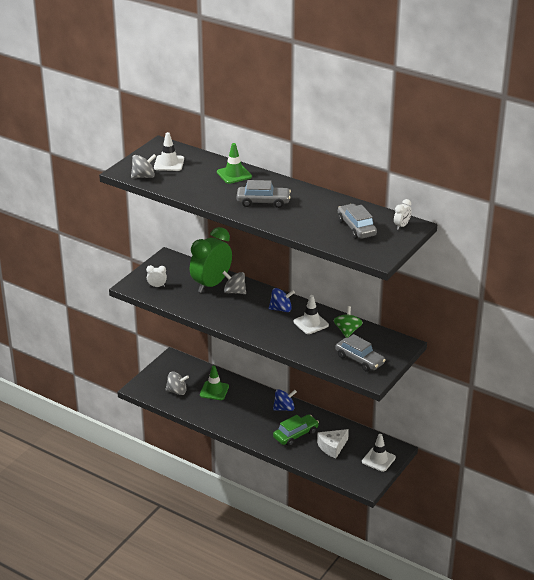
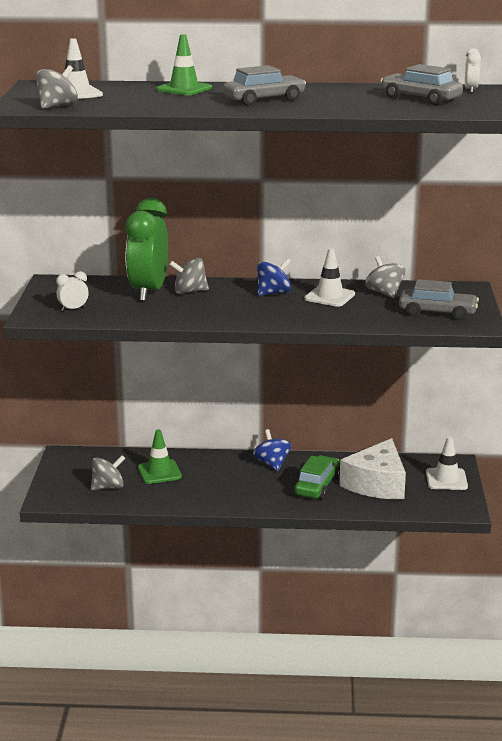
camera: 30 degrees left, 10 degrees down
(284, 408) = (272, 464): blue spinning top -> blue spinning top turned 60 degrees counterclockwise
(332, 447) = (377, 484): white cheese -> white cheese, size x1.53
(347, 331) = (384, 293): green spinning top -> grey spinning top

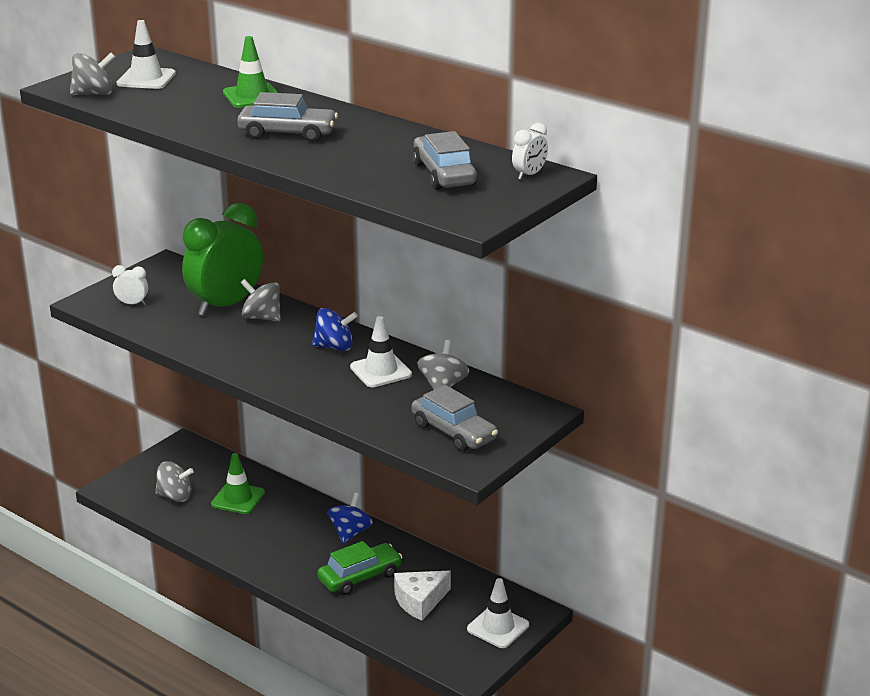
camera: 35 degrees right, 5 degrees up
(377, 484) = (420, 601): white cheese -> white cheese, size x0.65

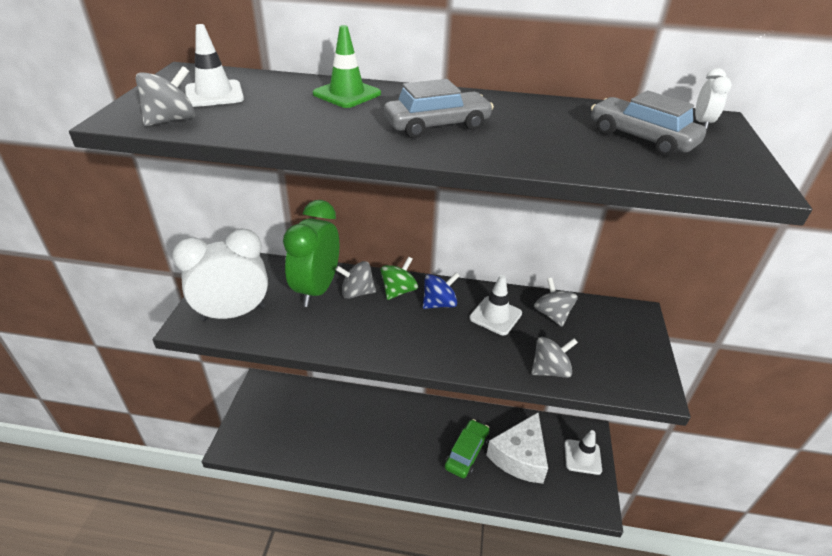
camera: 30 degrees left, 10 degrees up
(132, 304) = (233, 313): white clock -> white clock, size x2.43
(175, 496) = (285, 434): grey spinning top -> grey spinning top (550, 370)
(238, 499) = (333, 417): green traffic cone -> none
(305, 327) = (398, 291): none -> green spinning top
(350, 533) = (431, 416): blue spinning top -> none
(420, 601) = (520, 457): white cheese -> white cheese, size x1.53
(453, 432) = (608, 359): grey car -> none

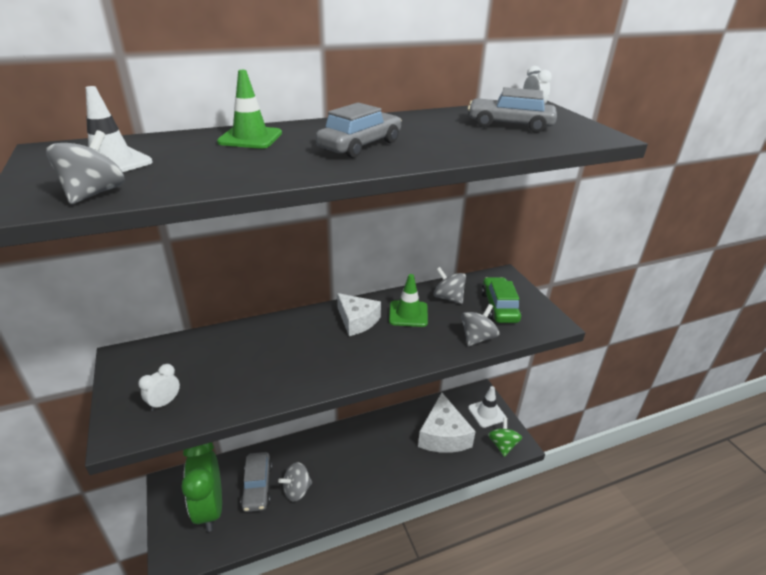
camera: 30 degrees left, 5 degrees down
(233, 313) = (165, 402): white clock -> white clock, size x0.41
(317, 289) = (236, 349): green clock -> green clock (210, 508)
(323, 419) = (257, 486): none -> grey car
(357, 292) = (277, 338): grey spinning top -> grey spinning top (297, 490)
(398, 291) = (314, 323): green spinning top -> green spinning top (502, 445)
(439, 303) = (357, 321): blue spinning top -> white cheese
(466, 453) = (402, 452): green car -> green car (499, 307)
(495, 316) = (408, 314): white traffic cone -> green traffic cone

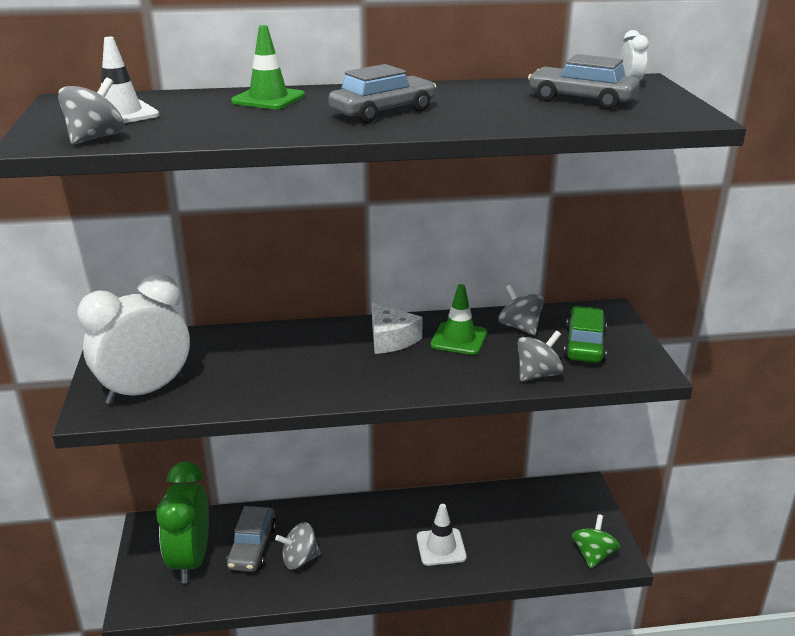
camera: 15 degrees right, 5 degrees down
(165, 402) = (145, 391): white clock -> white clock, size x2.43
(443, 435) = (512, 530): white cheese -> none
(487, 413) = (583, 513): white traffic cone -> white traffic cone (441, 547)

